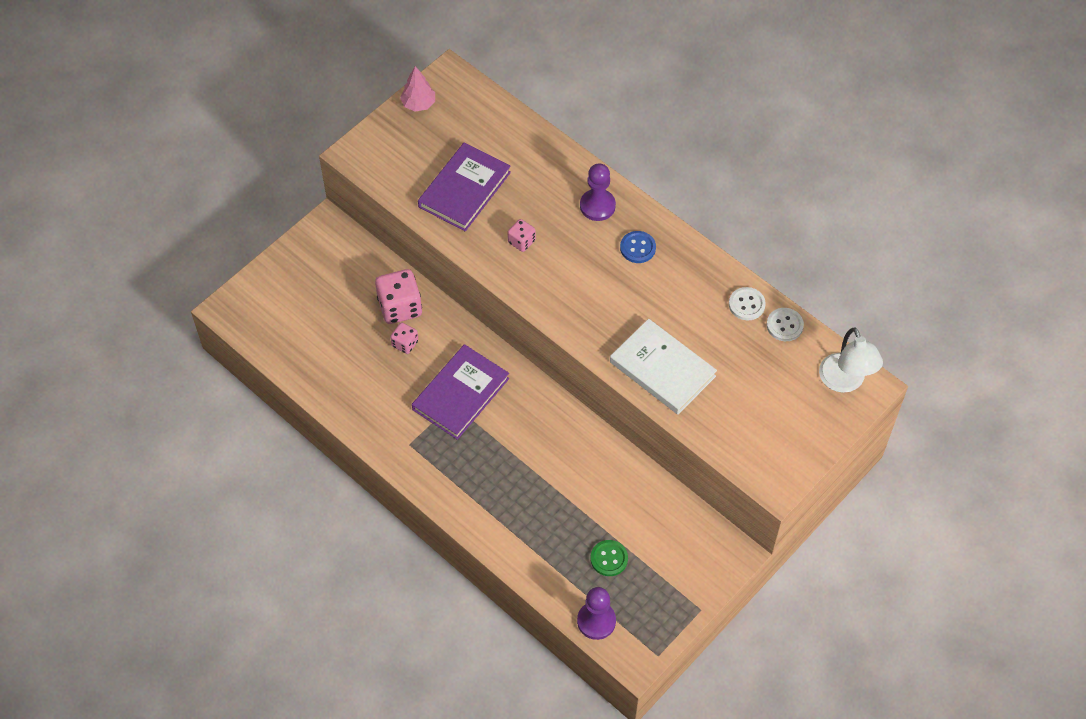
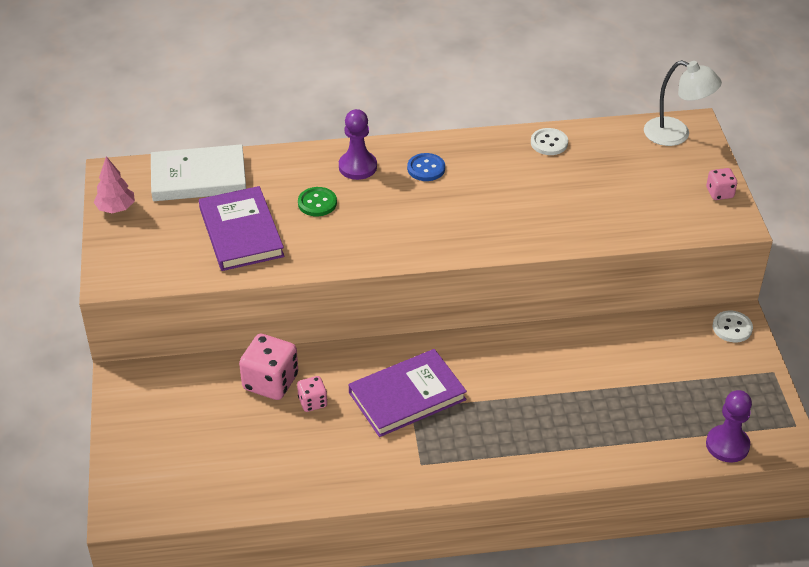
camera: 50 degrees left, 15 degrees down
(460, 394) = (407, 396): purple book -> purple book turned 75 degrees clockwise
(521, 241) = (337, 229): pink dice -> pink dice (719, 193)
(609, 558) = (672, 399): green button -> green button (317, 203)
(662, 369) = (559, 222): white book -> white book (198, 177)
(784, 325) = (590, 135): white button -> white button (732, 328)

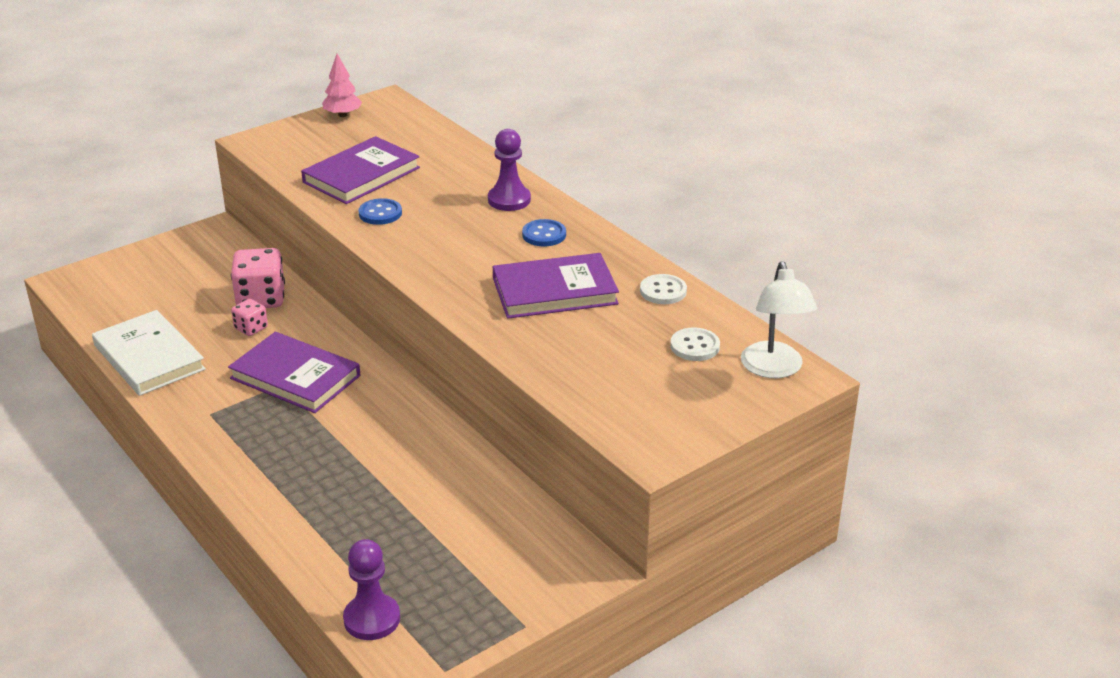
camera: 60 degrees right, 10 degrees down
(198, 177) = (417, 134): white book -> white book (149, 357)
(317, 203) = (436, 197): green button -> none
(317, 242) = (380, 213): none -> blue button
(509, 192) = (554, 291): none -> purple book
(719, 193) = (698, 428): pink dice -> none
(732, 328) = (574, 569): white button -> white button (695, 346)

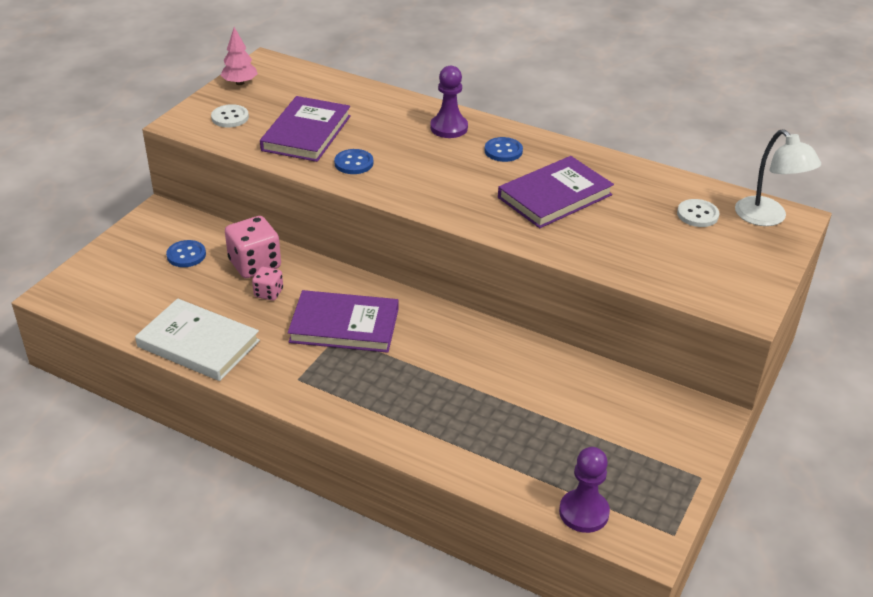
camera: 25 degrees left, 5 degrees up
(206, 275) = (186, 255): none -> blue button
(663, 291) = (634, 176): white button -> white button (230, 117)

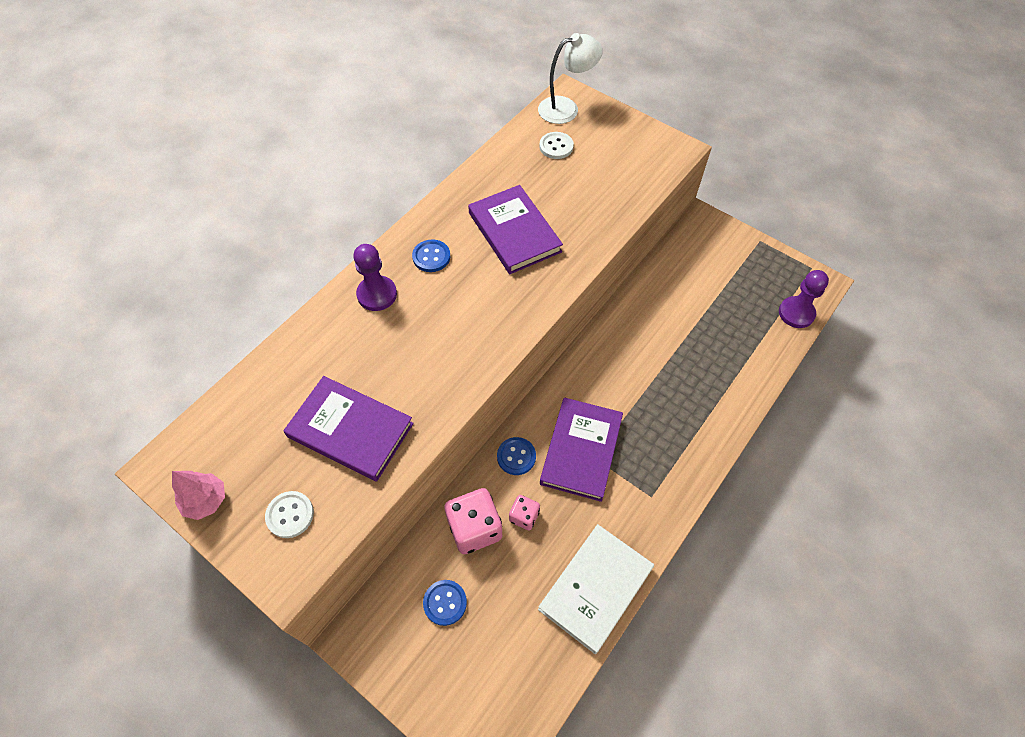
camera: 80 degrees left, 20 degrees up
(354, 163) = (424, 388): blue button -> blue button (516, 456)

